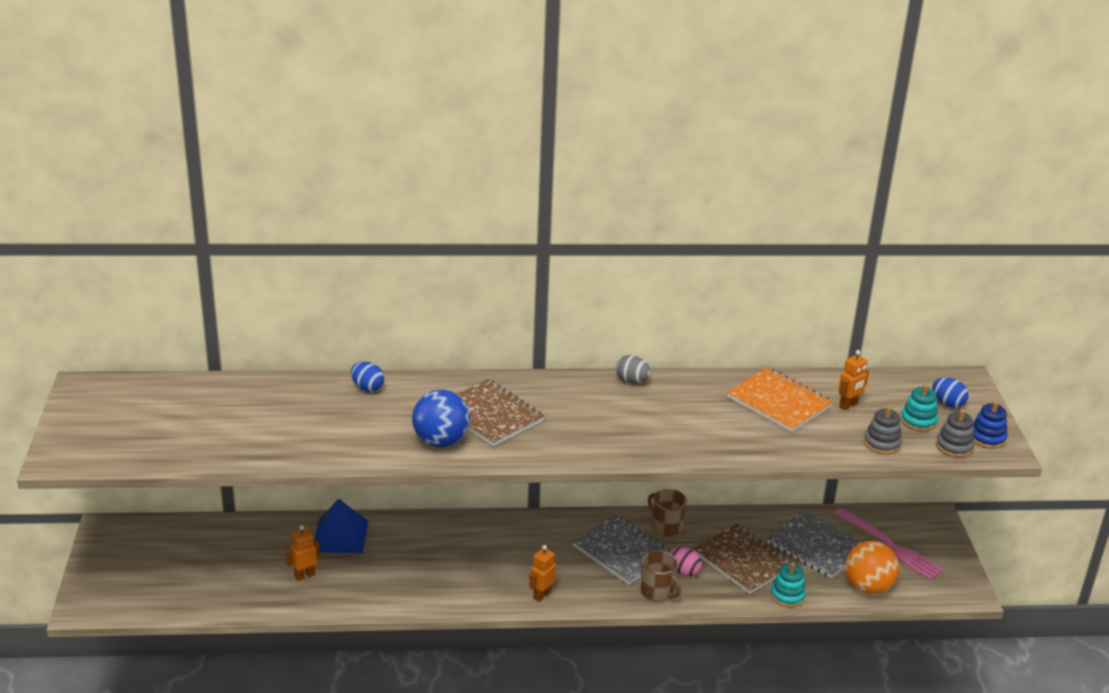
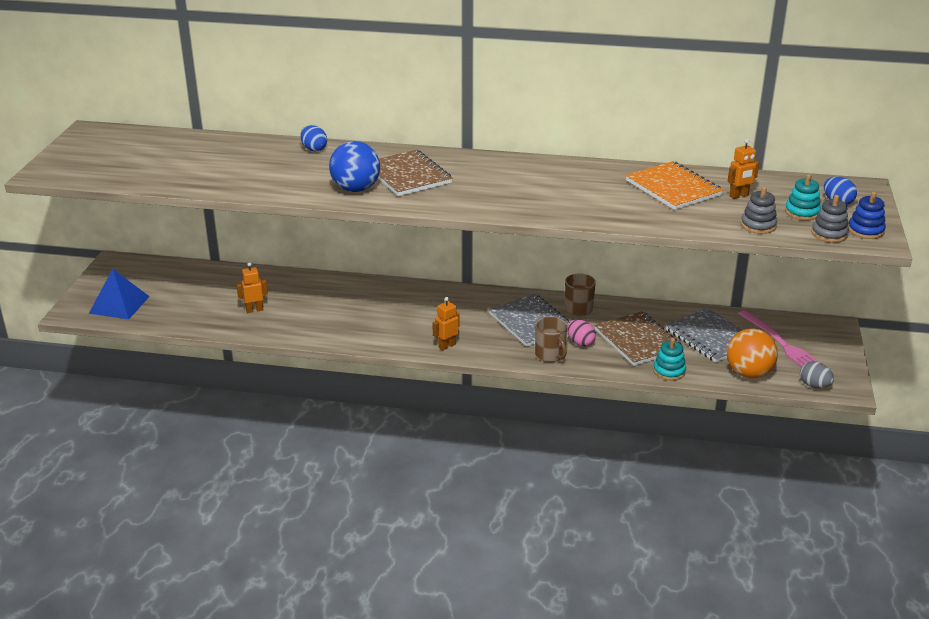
camera: 15 degrees right, 0 degrees up
(340, 536) = (296, 286): blue pyramid -> blue pyramid (119, 305)
(632, 381) = (545, 162): grey egg -> grey egg (814, 385)

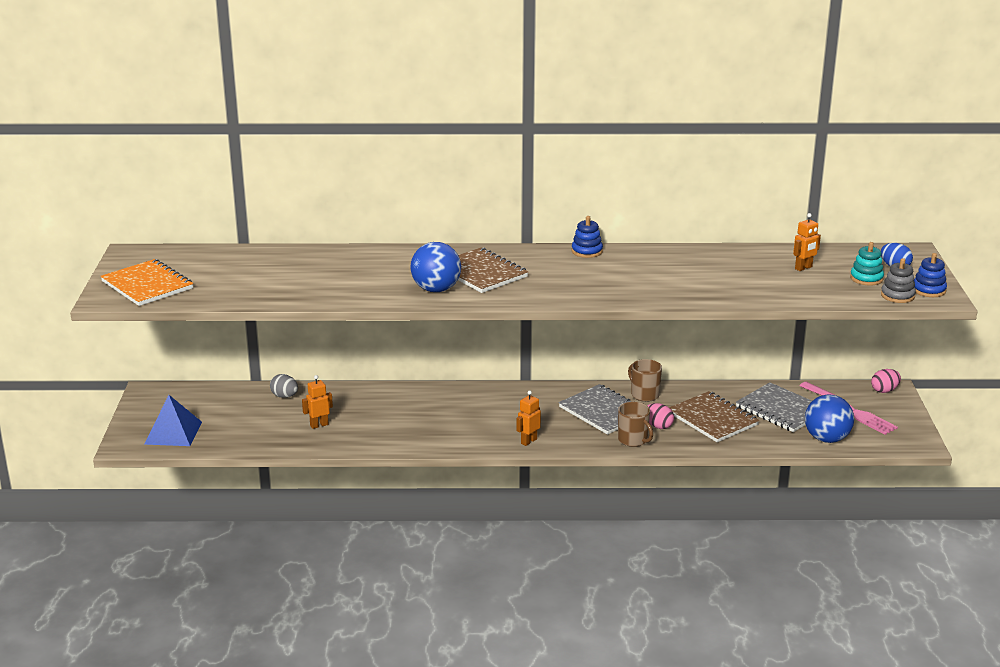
camera: 10 degrees left, 5 degrees down
(314, 149) = (375, 254): blue egg -> none
(522, 161) = (587, 251): none -> blue stacking toy
(669, 371) = (752, 444): turquoise stacking toy -> none
(673, 188) = (740, 265): orange notebook -> orange notebook (147, 285)
(748, 373) = (826, 439): orange ball -> blue ball
(758, 225) = (831, 293): grey stacking toy -> none
(814, 385) = (890, 444): grey egg -> grey egg (284, 396)
(825, 327) = (884, 390): none -> pink egg

